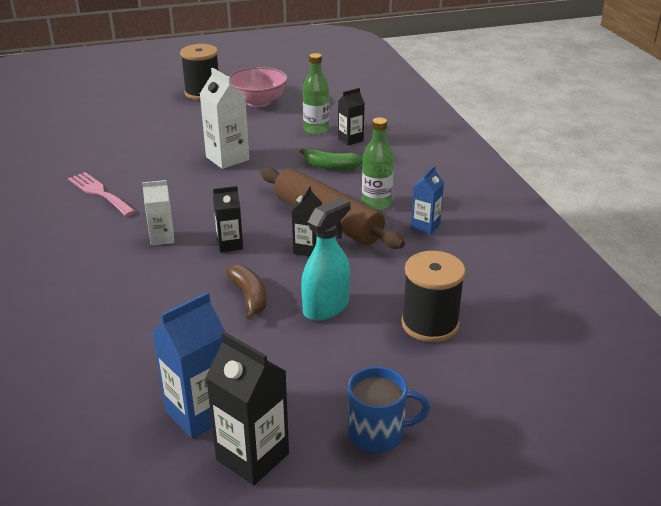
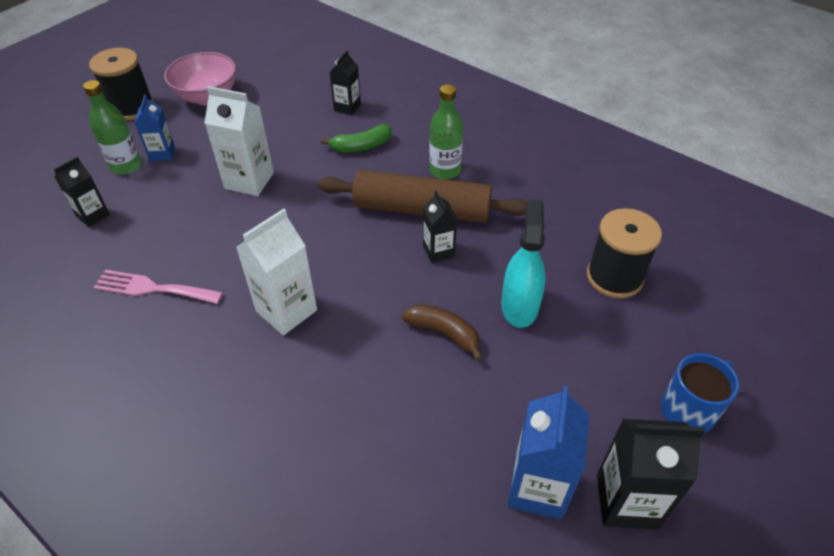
camera: 35 degrees left, 15 degrees up
(162, 238) = (286, 311): white carton -> white carton, size x1.63
(230, 244) = (362, 283): black carton -> black carton (93, 215)
(316, 130) = (302, 109): green bottle -> green bottle (126, 166)
(425, 226) = (509, 176): blue carton -> blue carton (162, 154)

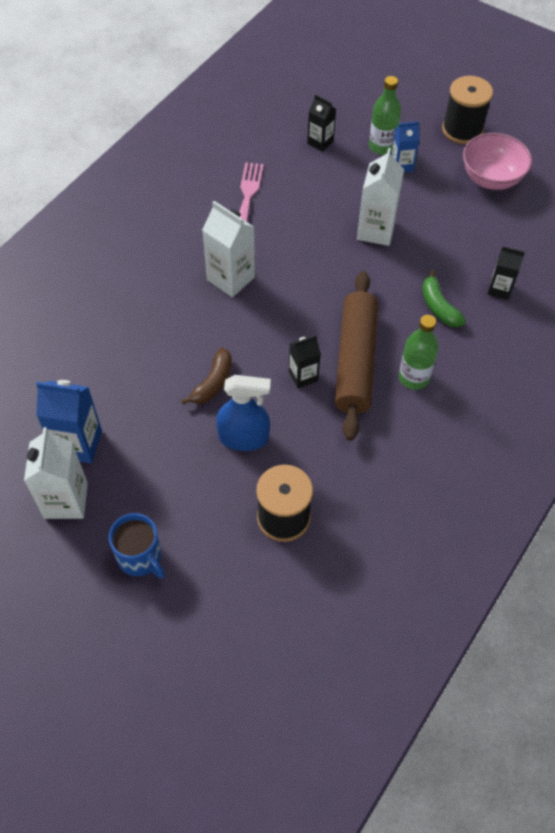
camera: 85 degrees right, 10 degrees up
(519, 306) = (244, 438): turquoise spray bottle -> blue spray bottle
(626, 501) = (66, 500): black carton -> white carton

